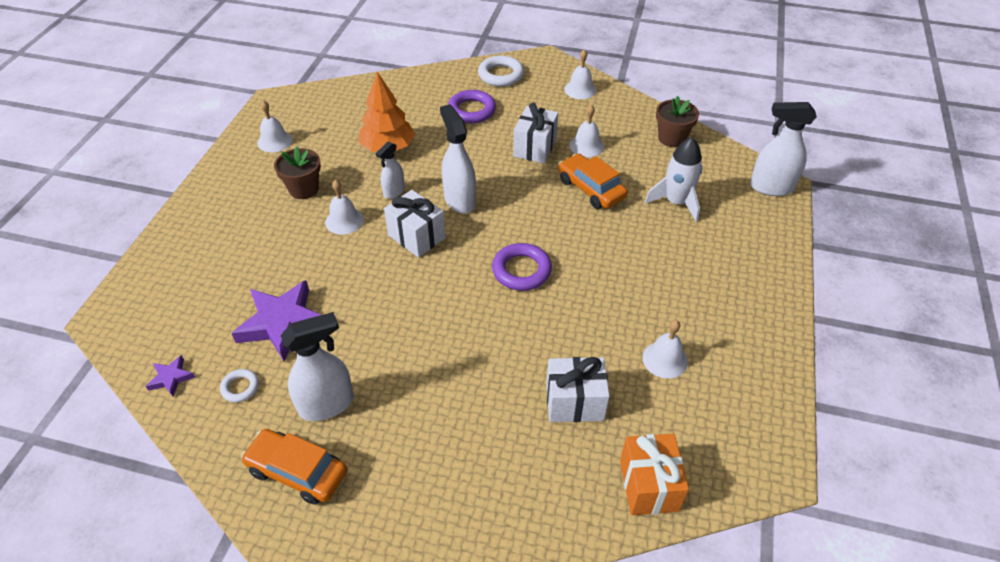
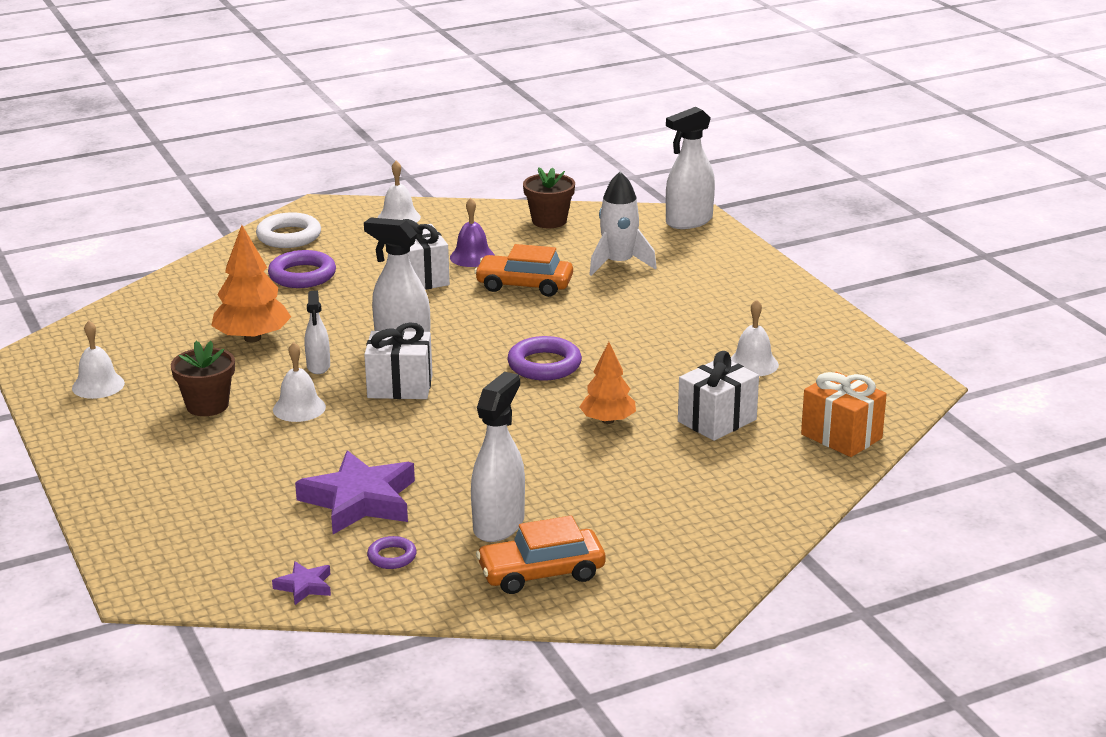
camera: 40 degrees left, 20 degrees down
(240, 387) = (392, 557): white ring -> purple ring
(502, 351) = (607, 420): none -> orange tree
(586, 146) = (472, 257): white bell -> purple bell

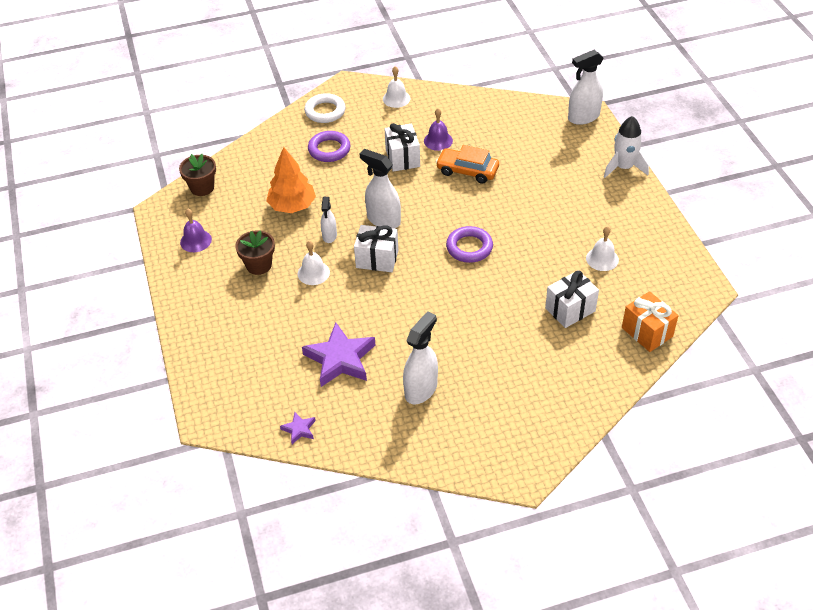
camera: 10 degrees right, 20 degrees up
(98, 385) = (196, 241): white bell -> purple bell
(392, 557) = (353, 410): purple ring -> none
(541, 573) = (440, 434): orange car -> none
(549, 221) = (492, 109): brown flower pot -> brown flower pot (202, 187)
(607, 420) = (501, 303): orange tree -> none
(619, 263) = (531, 155): white rocket -> white rocket (624, 167)

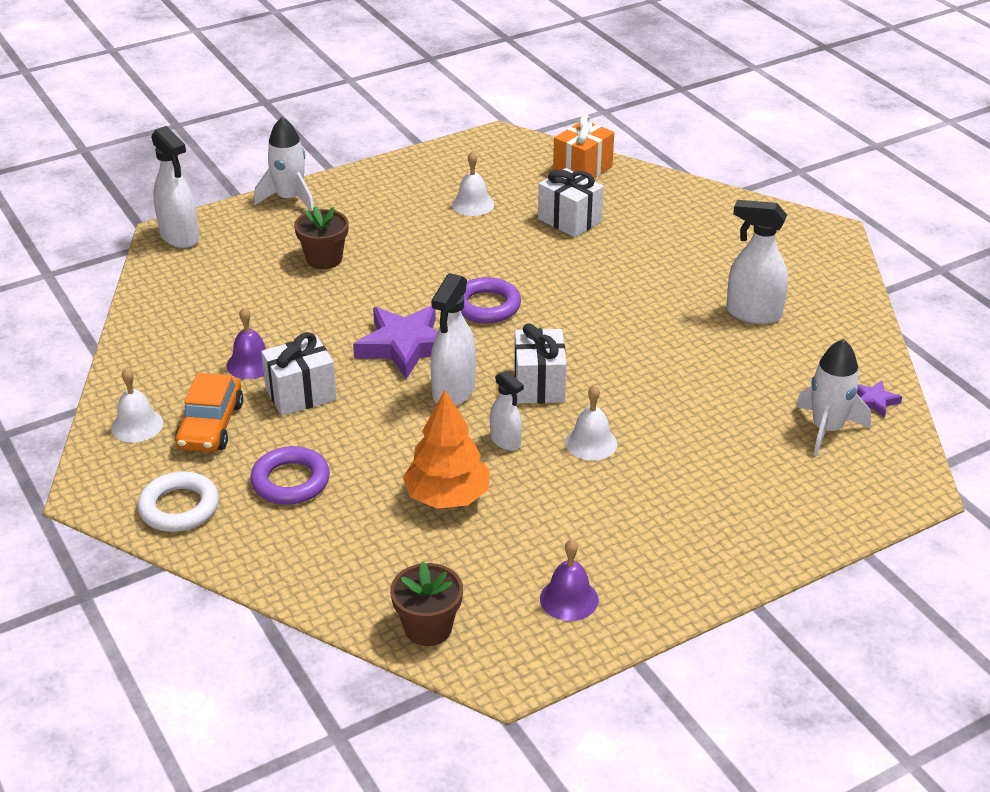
camera: 105 degrees left, 10 degrees down
(259, 265) = (597, 506): brown flower pot -> brown flower pot (324, 259)
(281, 393) = (827, 429): none -> white rocket
(329, 236) = (505, 441): white spray bottle -> white spray bottle turned 60 degrees clockwise
(340, 359) = (741, 387): purple star -> purple star (405, 346)
(467, 171) = (321, 326): orange car -> orange car (210, 425)

